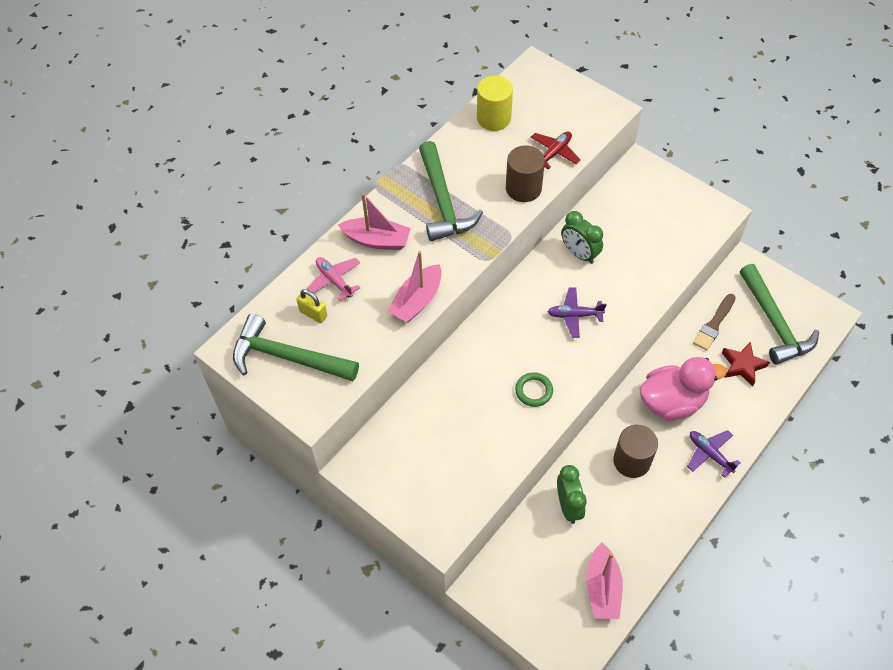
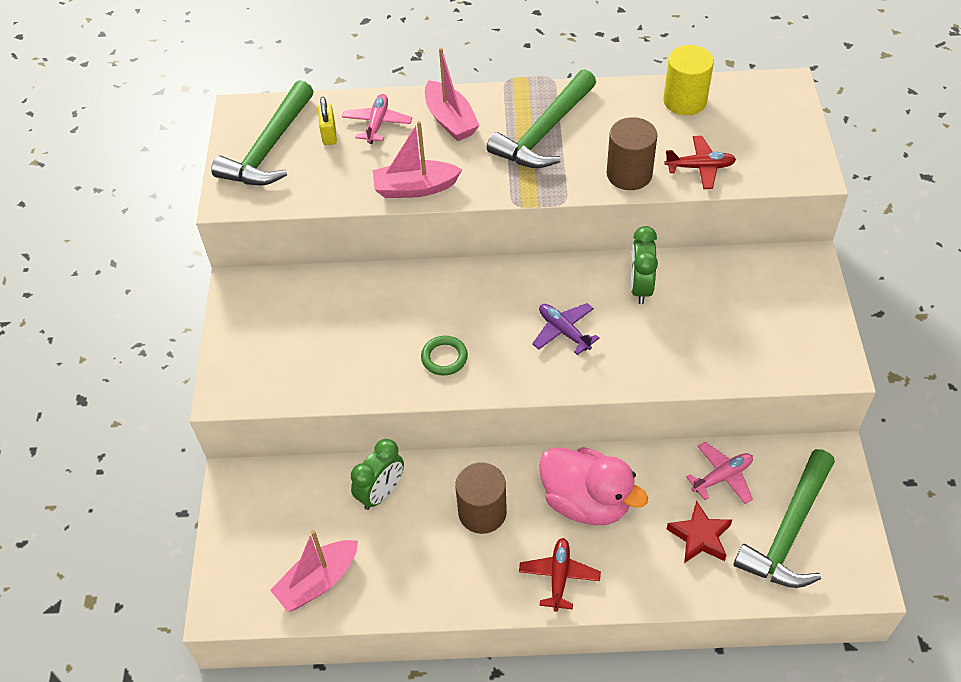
camera: 50 degrees right, 5 degrees down
(287, 357) = (269, 149): green hammer -> green hammer turned 135 degrees counterclockwise
(709, 454) = (559, 576): purple plane -> red plane
(714, 324) = (722, 477): brown brush -> pink plane

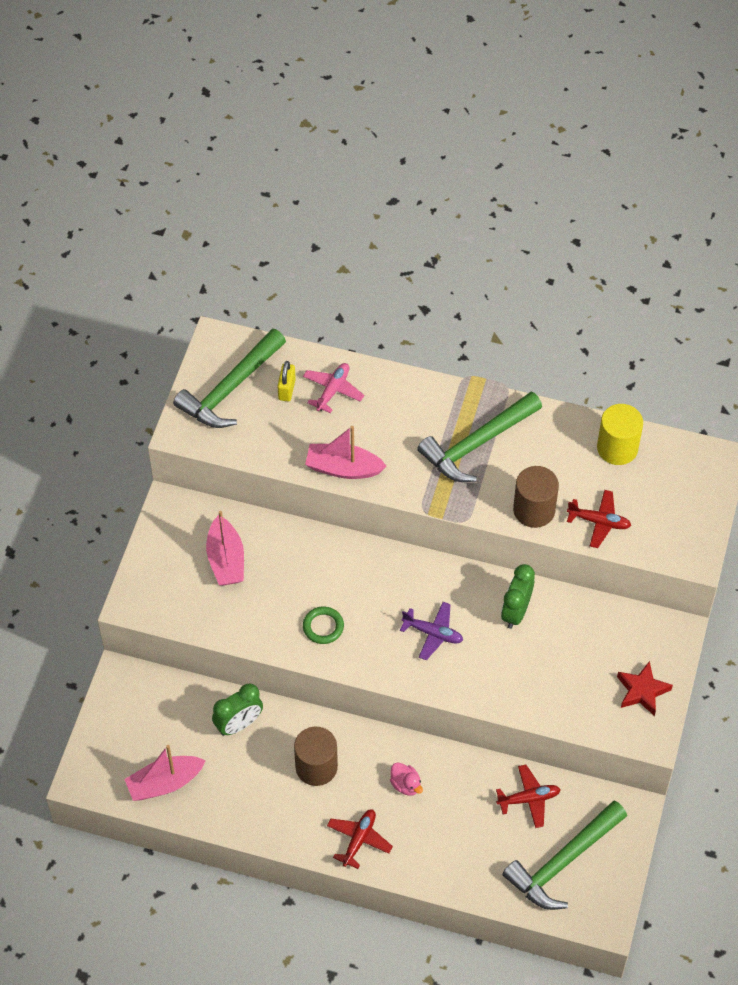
camera: 15 degrees right, 5 degrees up
(450, 120) = (398, 406): pink boat -> pink boat (226, 560)
(564, 331) = (433, 633): purple plane -> purple plane turned 135 degrees clockwise
(586, 501) = (406, 785): pink duck -> pink duck, size x0.43
(700, 536) = (487, 843): red star -> red star (642, 691)
(722, 477) = (529, 799): pink plane -> red plane

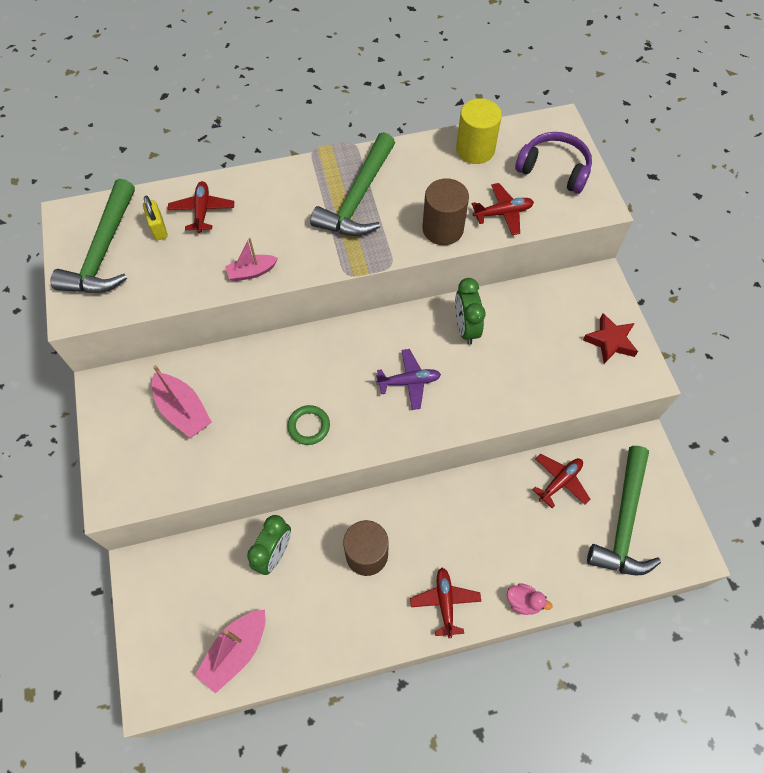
camera: 30 degrees left, 5 degrees up
(333, 390) = (202, 211): pink plane -> red plane
(343, 468) = (252, 272): pink boat -> pink boat, size x0.63
(406, 785) = (453, 527): pink duck -> pink duck (523, 601)
(678, 503) = (554, 169): none -> purple headphones

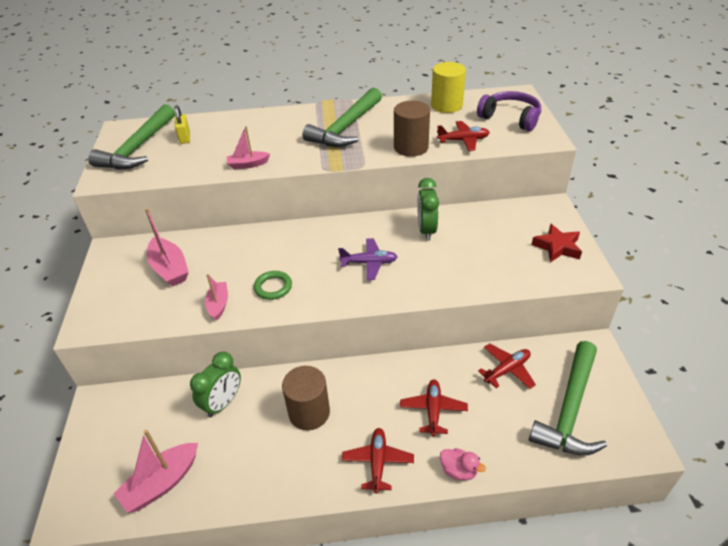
camera: 10 degrees right, 20 degrees down
(202, 211) = (222, 130): red plane -> red plane (433, 410)
(253, 456) = (218, 304): none -> pink boat

